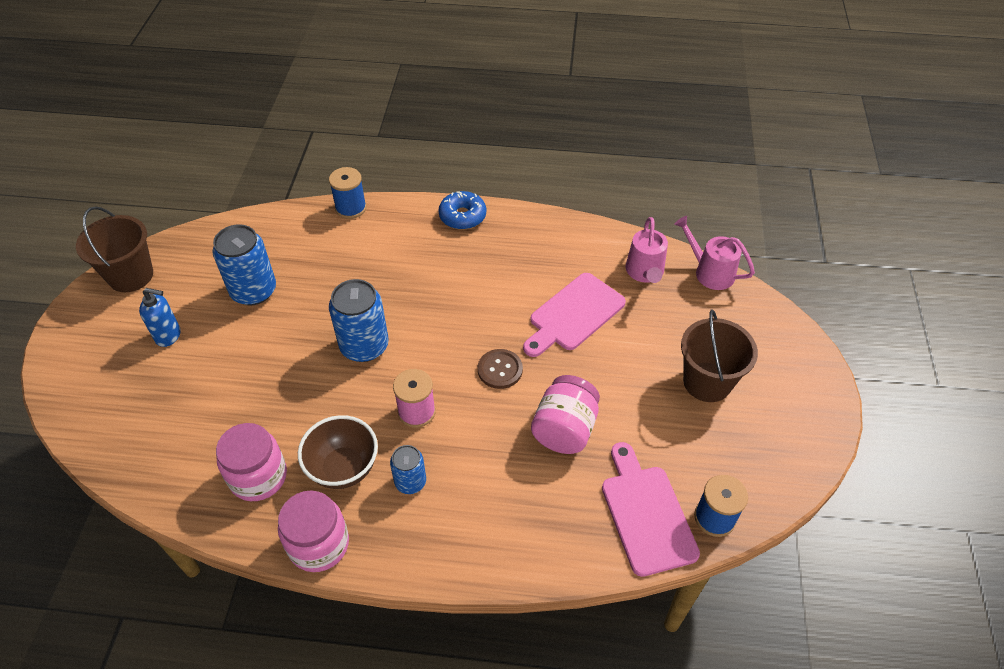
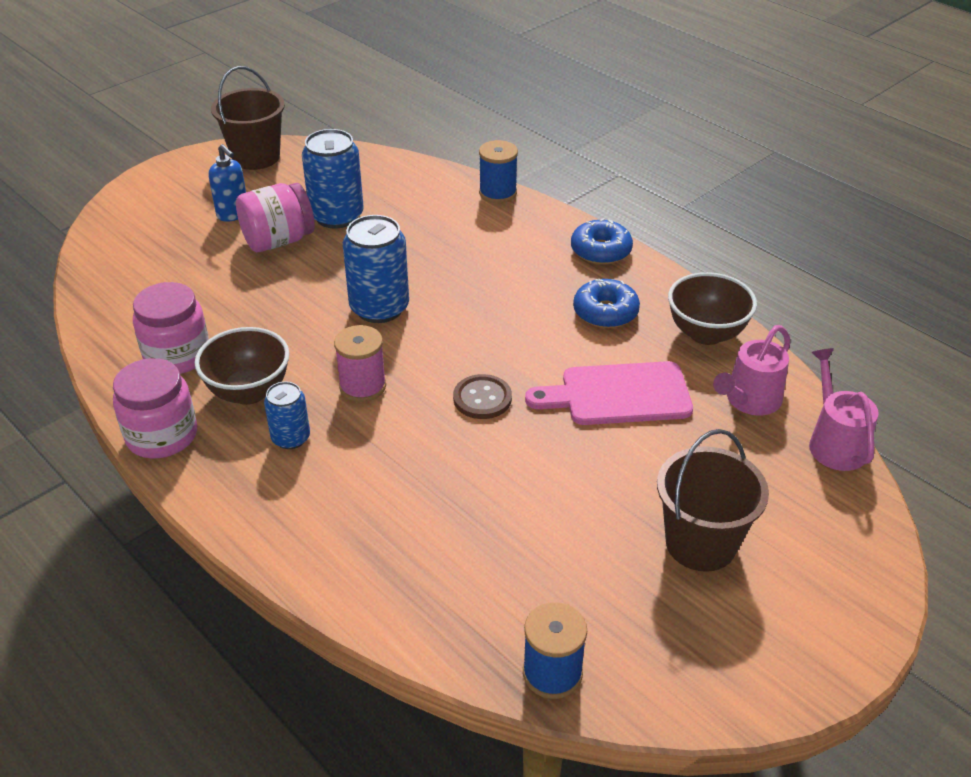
camera: 40 degrees right, 10 degrees down
(510, 260) = (605, 312): none -> blue donut
(564, 429) = (486, 487): pink jar -> pink jar (278, 241)
(580, 241) = (706, 333): none -> brown bowl
(646, 514) = (481, 616): pink cutting board -> none

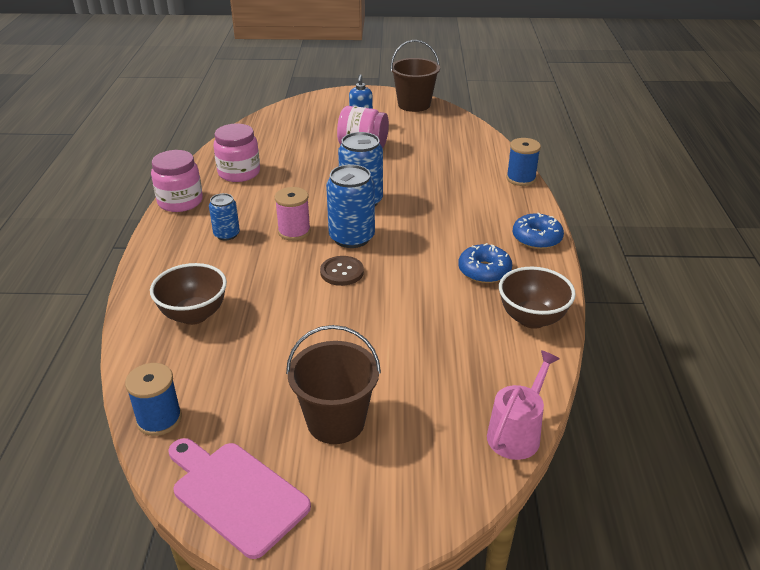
camera: 45 degrees right, 5 degrees down
(249, 392) = (242, 204): brown bowl -> brown bowl (194, 315)
(337, 216) = (410, 149): blue can -> blue can (351, 237)
(618, 395) = (419, 316): pink cutting board -> pink cutting board (236, 494)
(749, 400) = (498, 371): pink watering can -> none

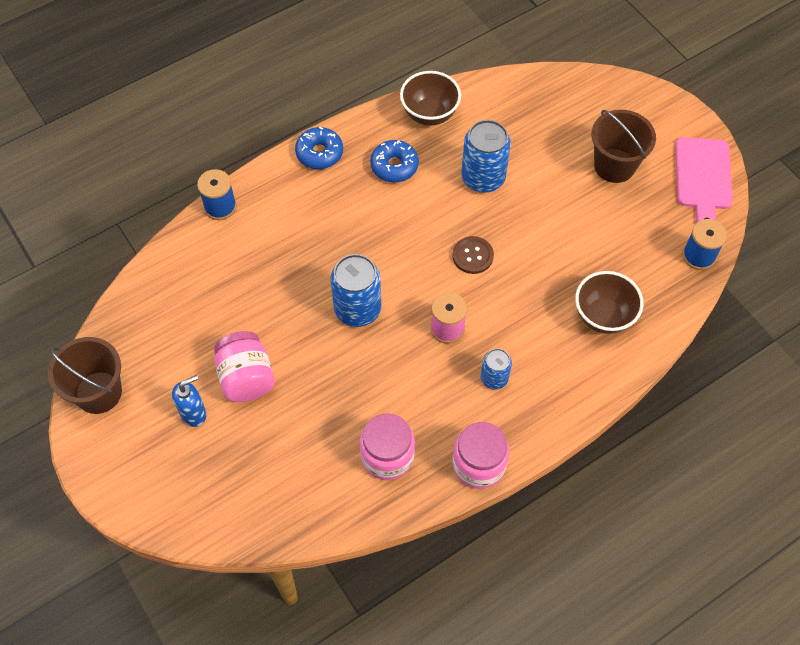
camera: 125 degrees left, 25 degrees up
(351, 237) = (421, 279): blue can -> blue can (483, 178)
(517, 433) = (543, 79): pink watering can -> none

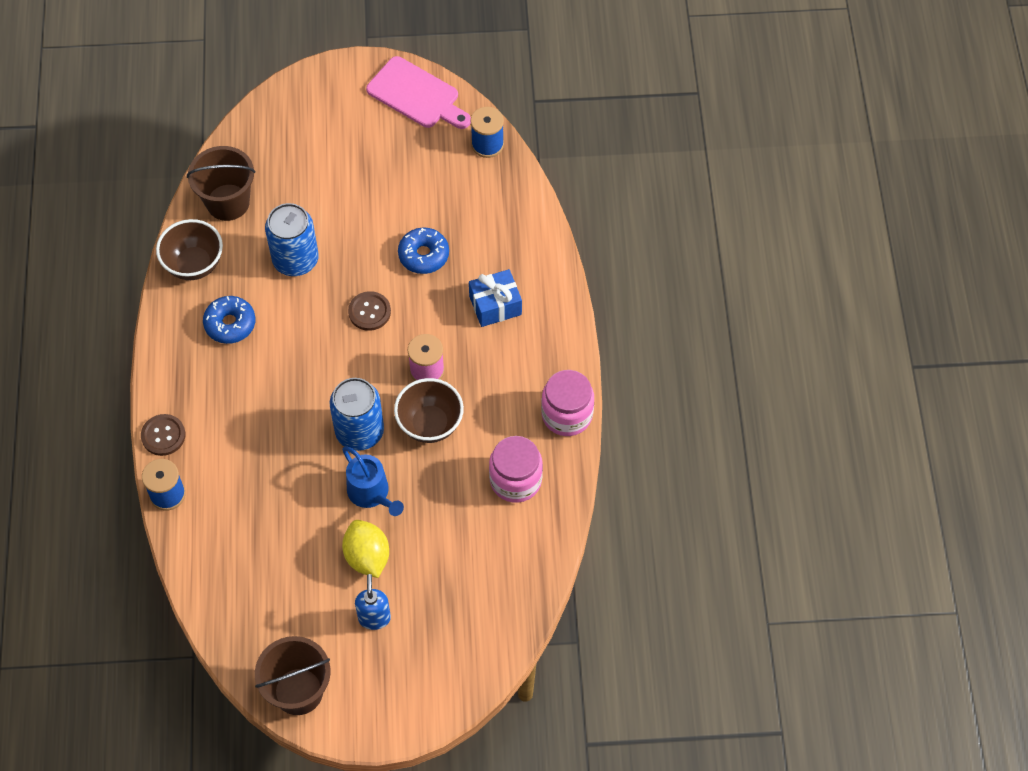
camera: 60 degrees left, 0 degrees up
(246, 378) = (367, 557): pink jar -> yellow lemon
(268, 176) = (163, 435): none -> brown button
(306, 349) = (371, 493): none -> blue watering can
(319, 153) = (169, 379): blue donut -> blue donut (423, 255)
(494, 378) = (497, 360): blue can -> none
(546, 347) = (495, 305): none -> blue gift
(603, 316) = (495, 247): brown bowl -> brown bowl (430, 424)
(614, 165) = (357, 152): brown bucket -> brown bucket (228, 202)

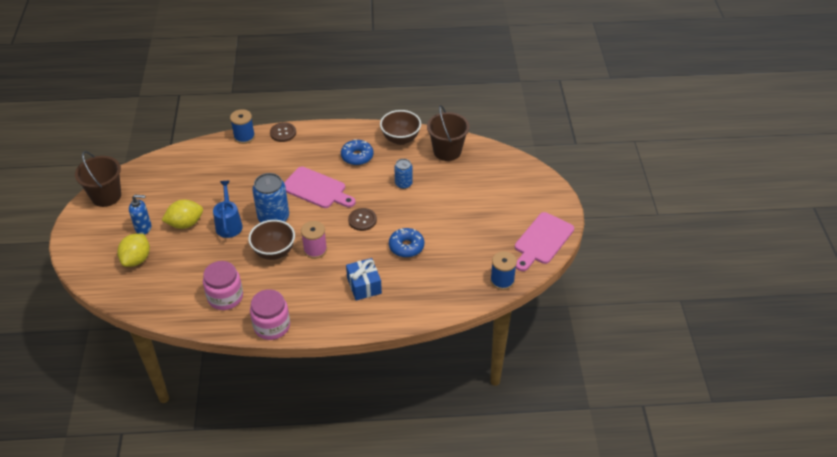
camera: 90 degrees right, 15 degrees down
(295, 260) = (403, 183): blue can -> blue can, size x0.58
(300, 376) = (316, 189): none -> pink cutting board
(371, 493) = (229, 224): blue watering can -> blue watering can turned 120 degrees clockwise
(441, 616) = (137, 259): none -> yellow lemon

